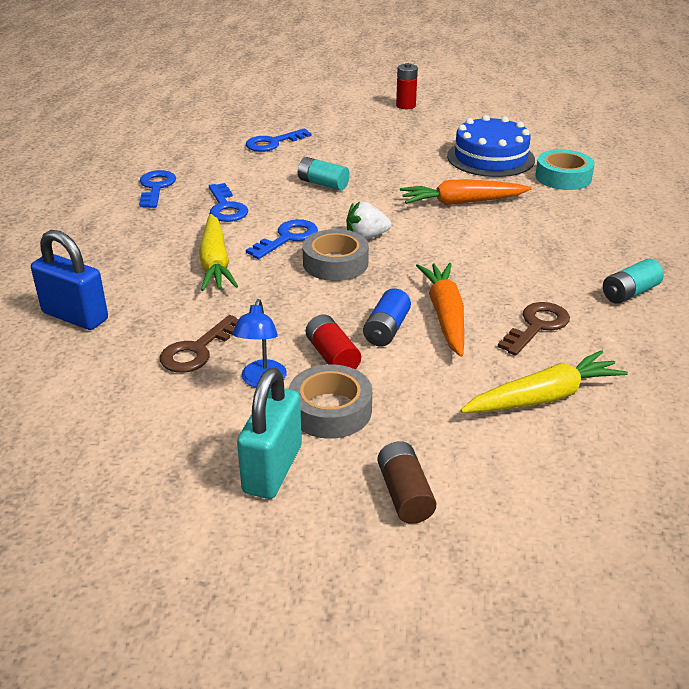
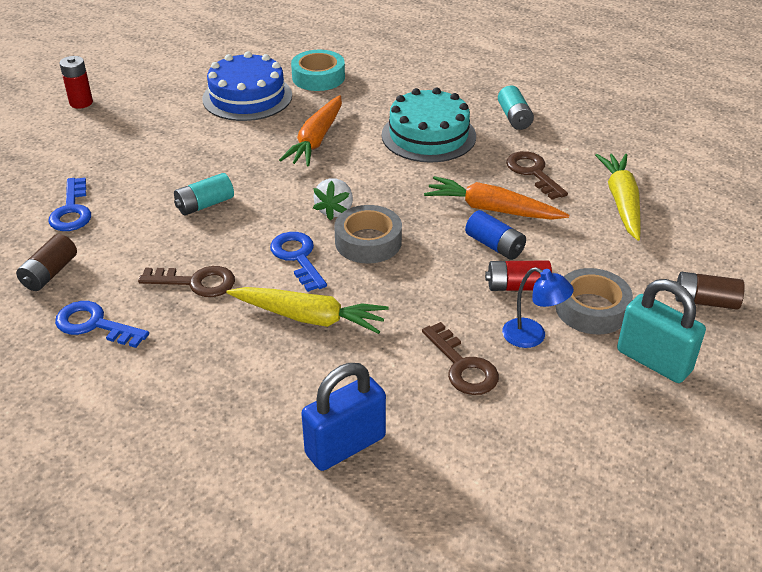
camera: 65 degrees left, 5 degrees up
(199, 157) = (50, 273): none -> brown battery
(226, 207) = (196, 282): blue key -> brown key
(534, 252) = (428, 135): none -> turquoise cake

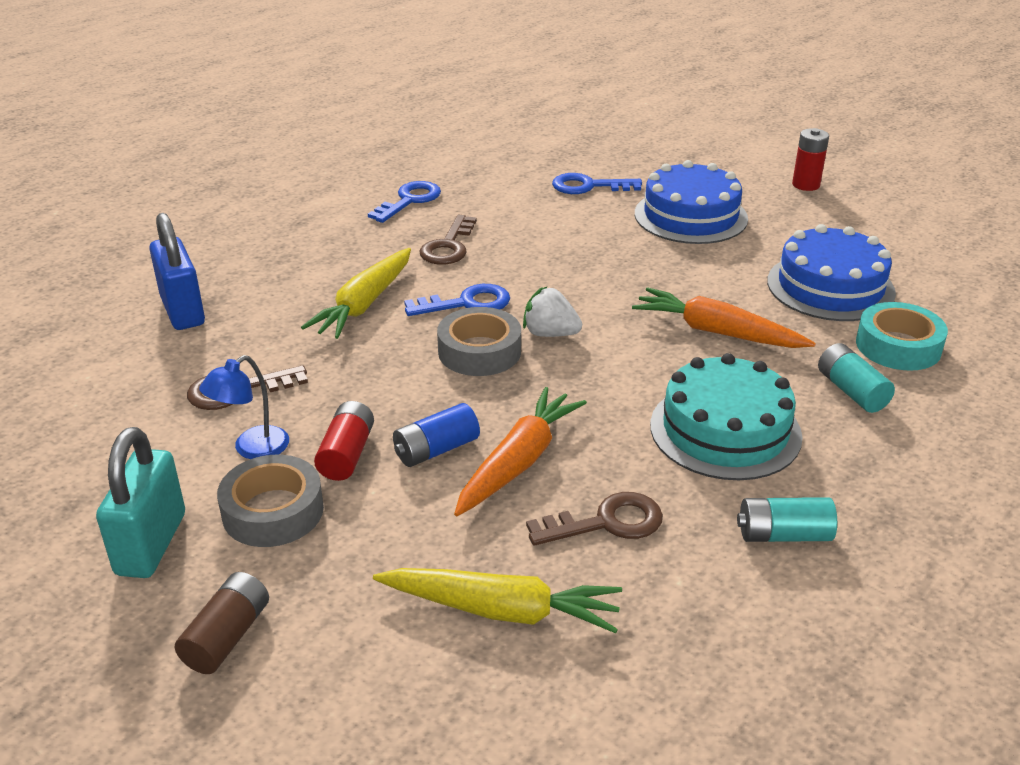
camera: 100 degrees right, 5 degrees down
(50, 273) = (491, 180): brown battery -> none
(136, 154) = (690, 216): none -> blue cake
(205, 204) = (582, 253): turquoise battery -> turquoise battery (851, 391)
(654, 361) = (151, 544): turquoise padlock -> turquoise padlock turned 45 degrees counterclockwise

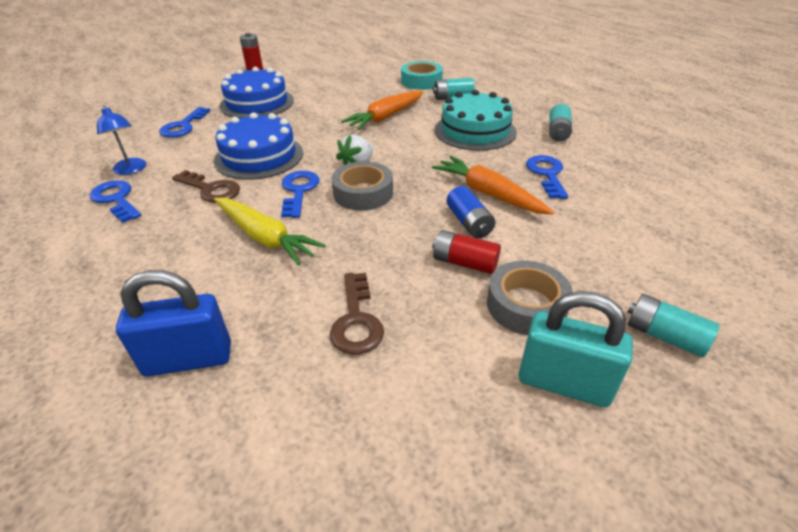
camera: 75 degrees left, 5 degrees up
(227, 637) = (664, 336): brown battery -> turquoise battery
(252, 449) = (445, 314): blue lamp -> blue lamp (131, 170)
(502, 610) = (620, 216): yellow carrot -> none
(606, 523) = (547, 174): brown key -> blue key
(830, 287) = (361, 84): blue cake -> blue cake (259, 156)

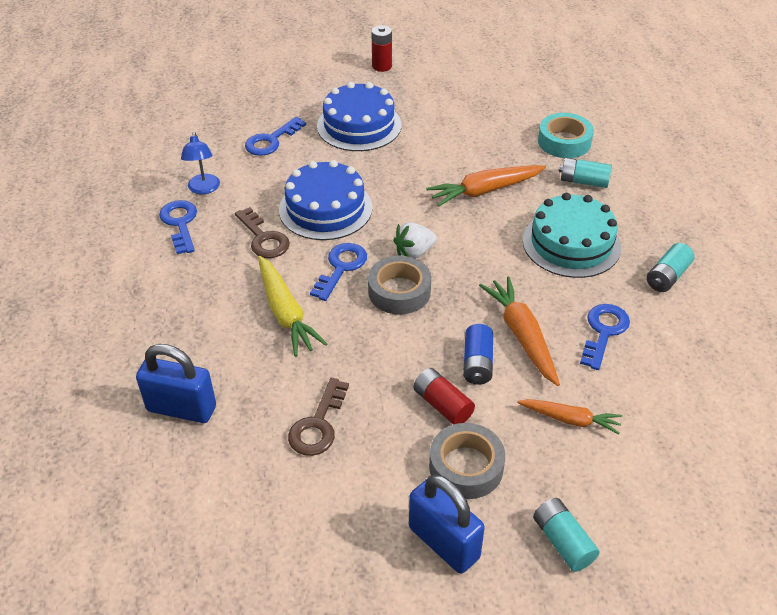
camera: 25 degrees right, 5 degrees up
(563, 383) = (444, 542): turquoise padlock -> blue padlock
(578, 238) = (570, 420): none -> orange carrot

